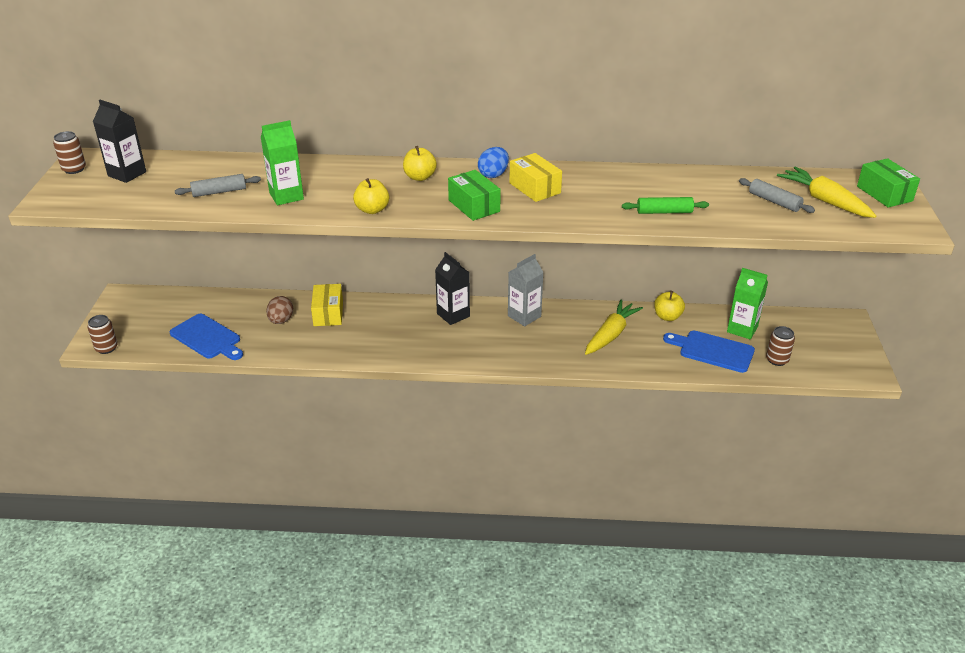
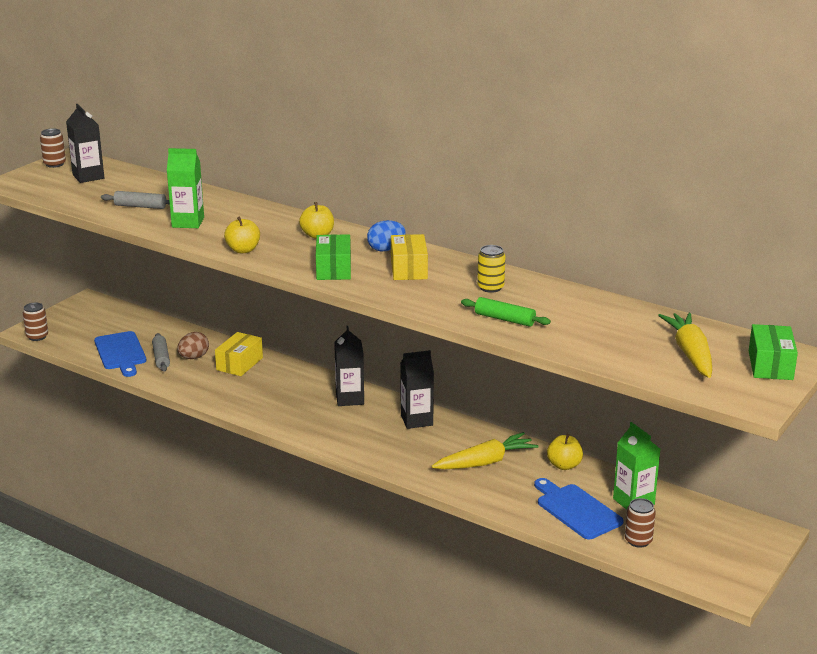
camera: 30 degrees right, 10 degrees down
(524, 316) = (416, 420): grey carton -> black carton
(618, 186) = (490, 287): none -> yellow can
(774, 201) = (633, 340): grey rolling pin -> grey rolling pin (161, 358)

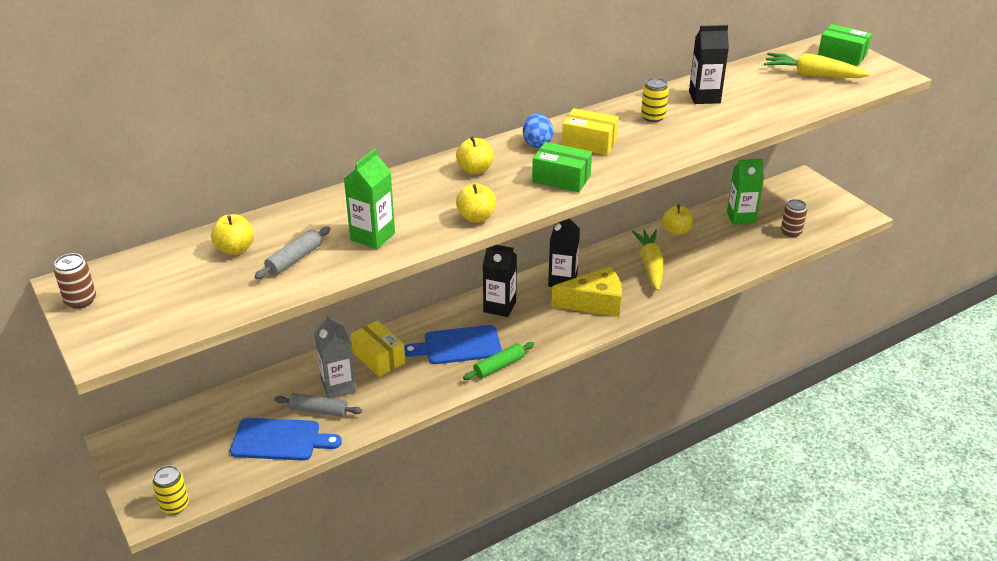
camera: 65 degrees left, 10 degrees up
(37, 337) = (174, 505): brown can -> yellow can
(88, 176) = (157, 281): black carton -> black carton (704, 97)
(140, 187) = (235, 249): none -> yellow apple
(194, 357) = (338, 386): brown egg -> grey carton
(395, 444) = (595, 303): none -> yellow cheese
(505, 319) = (716, 126): green rolling pin -> green rolling pin (499, 366)
(576, 510) = (740, 245): blue cutting board -> blue cutting board (458, 346)

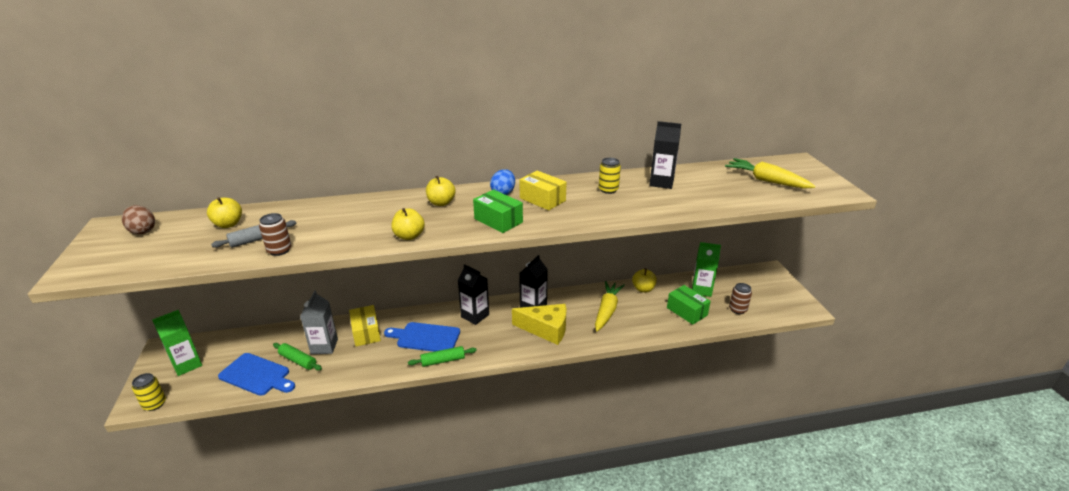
camera: 20 degrees right, 5 degrees down
(80, 300) = (100, 237): brown can -> brown can (279, 250)
(129, 280) = (143, 231): none -> brown egg
(319, 410) = (298, 360): grey rolling pin -> green rolling pin
(372, 236) = (324, 235): green carton -> green carton (187, 365)
(842, 55) = (803, 170): green box -> green box (687, 311)

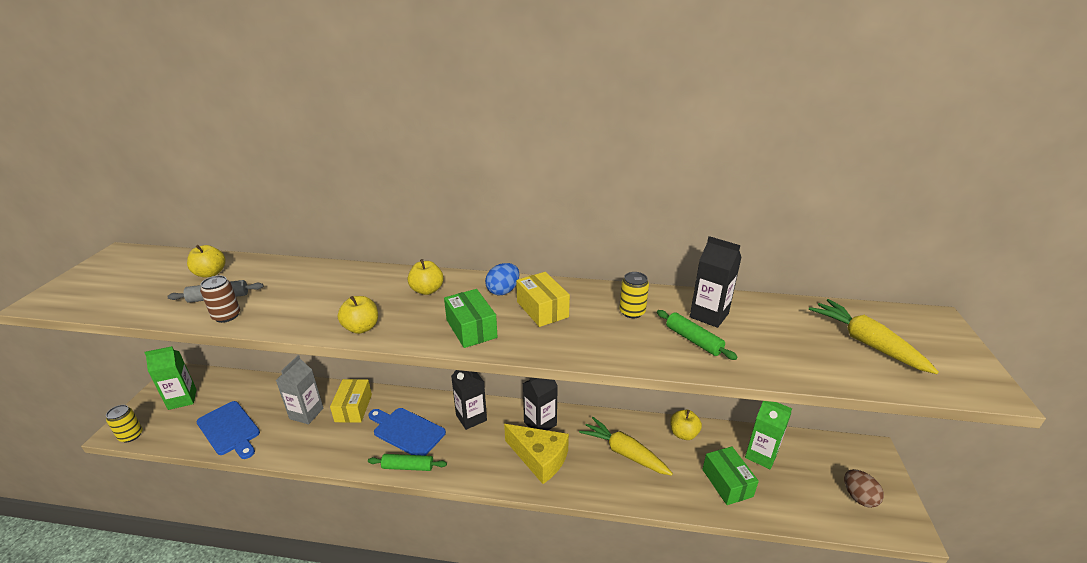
camera: 20 degrees right, 0 degrees up
(143, 231) = (137, 265): brown egg -> brown egg (858, 497)
(298, 360) = (274, 423): green rolling pin -> green rolling pin (693, 340)
(607, 310) = (624, 452): yellow carrot -> yellow carrot turned 90 degrees counterclockwise
(737, 309) = (800, 500): brown can -> none

